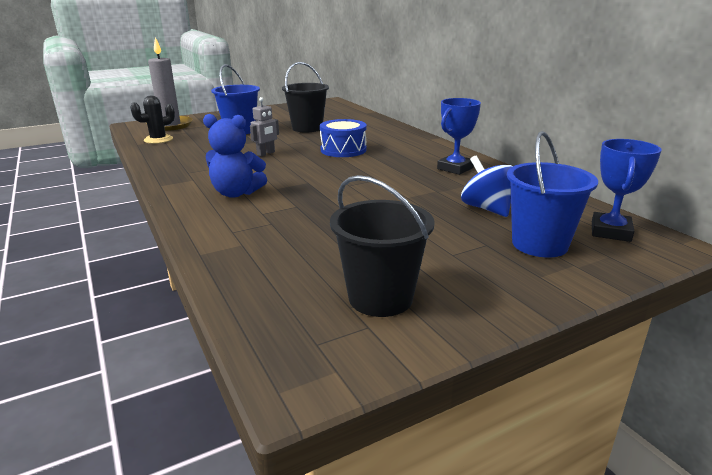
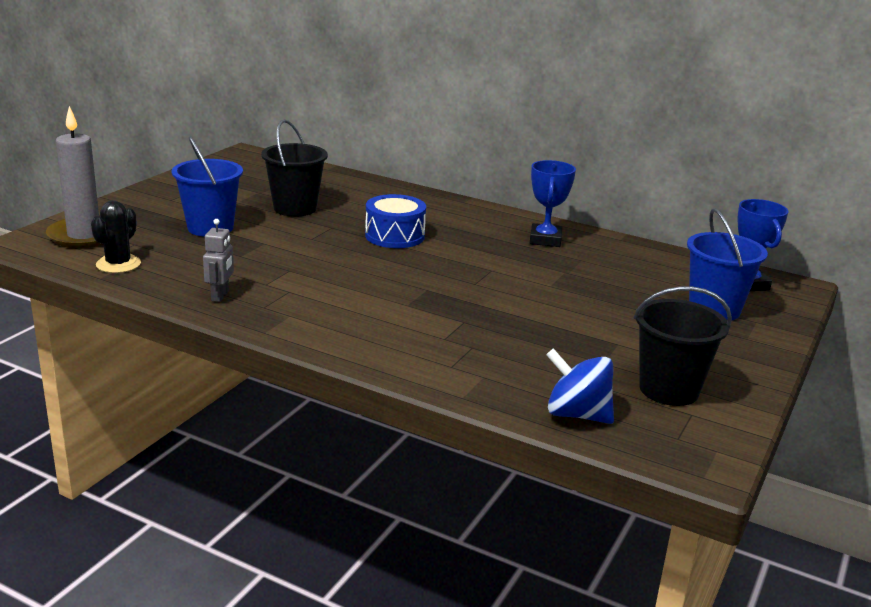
camera: 35 degrees left, 0 degrees up
(236, 193) = (375, 321): blue teddy bear -> none
(266, 153) = (312, 259): grey robot -> grey robot (220, 295)
(487, 209) = (633, 283): blue spinning top -> blue spinning top (577, 414)

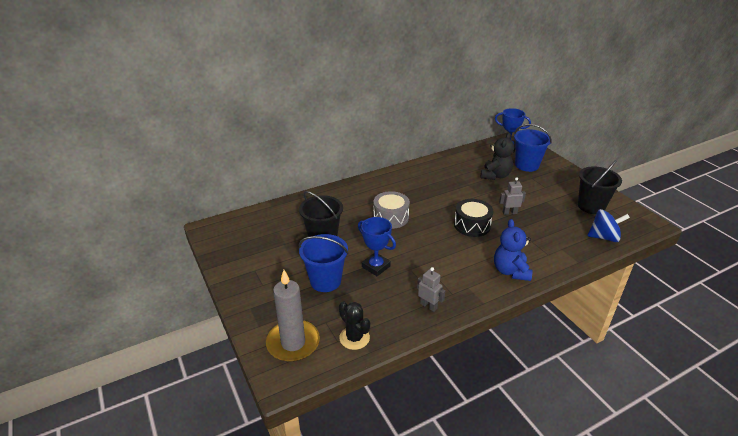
camera: 55 degrees left, 10 degrees up
(365, 340) = (510, 271): none -> blue teddy bear
(395, 236) = (391, 217): blue drum -> grey drum
(452, 293) = (472, 225): none -> black drum
(531, 316) = (509, 213): none -> grey robot
(545, 240) = (429, 175): blue trophy -> blue trophy (376, 266)
(577, 414) = (604, 237): blue spinning top -> blue spinning top turned 150 degrees counterclockwise
(630, 288) = (495, 175): none -> black teddy bear

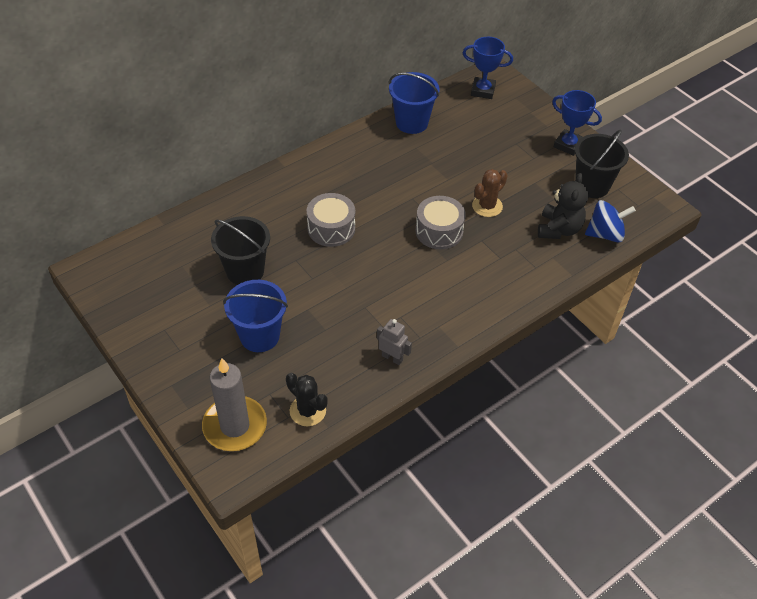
camera: 10 degrees left, 15 degrees up
(376, 266) = (321, 308): blue trophy -> blue trophy (568, 145)
(472, 225) = (439, 231): black drum -> grey drum
(495, 175) = (467, 144): black teddy bear -> black teddy bear (559, 229)
(509, 213) = (487, 206): grey robot -> brown cactus
(510, 271) = (489, 297): blue teddy bear -> none
(527, 165) = (509, 121): blue bucket -> blue bucket (411, 123)

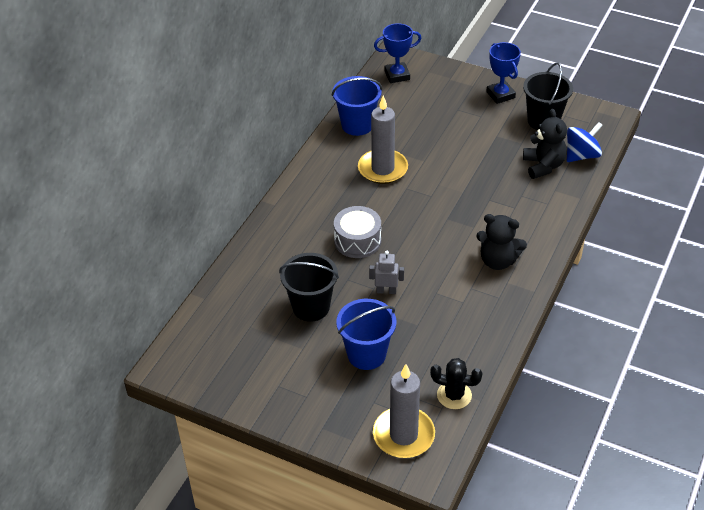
camera: 25 degrees left, 5 degrees down
(392, 358) = (489, 323): grey robot -> grey robot (386, 291)
(404, 172) = (382, 169): none -> grey candle
(439, 231) = (449, 206): grey drum -> none
(445, 302) = (498, 261): none -> black teddy bear
(487, 206) = (473, 170): brown cactus -> none
(568, 145) = (500, 95): blue trophy -> blue trophy turned 60 degrees clockwise

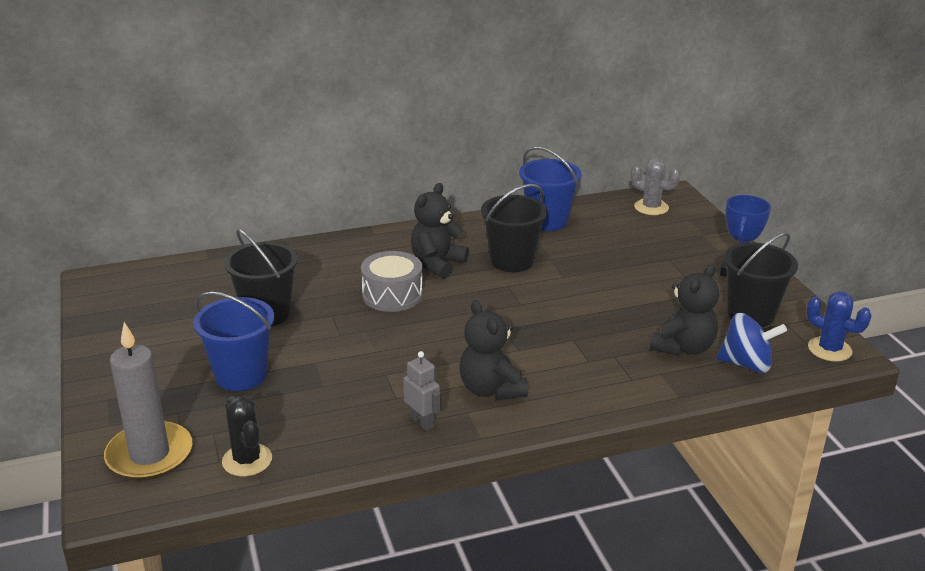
camera: 45 degrees right, 15 degrees down
(346, 201) = (437, 264): none -> black teddy bear
(382, 169) = (512, 261): grey candle -> black bucket
(386, 291) = (346, 343): grey robot -> grey robot (422, 421)
(397, 75) = (651, 207): blue trophy -> grey cactus
(602, 119) = (829, 349): none -> blue cactus

